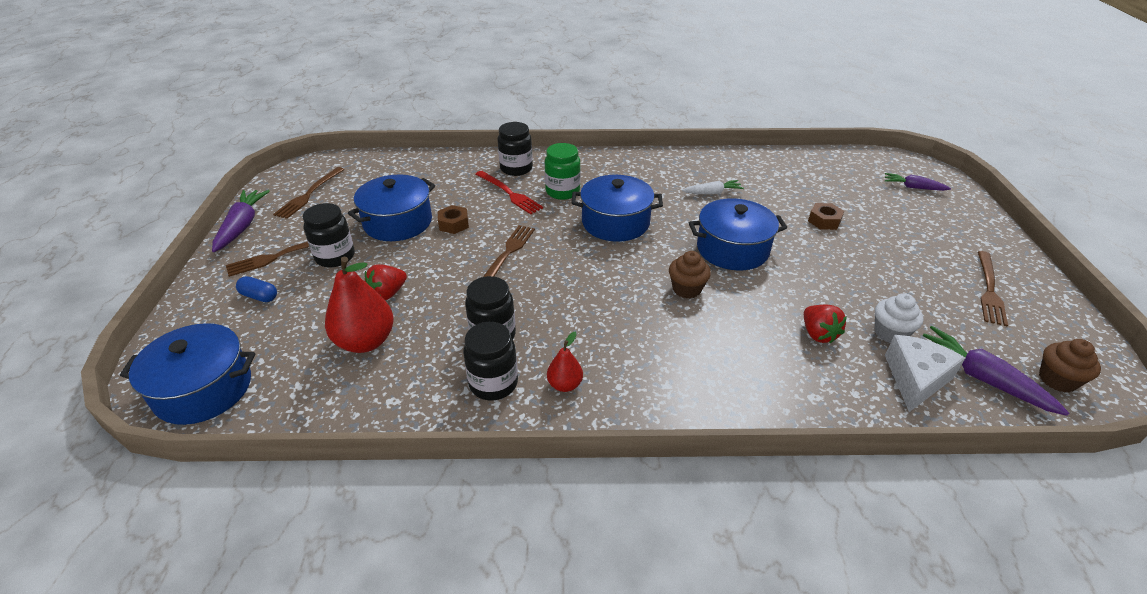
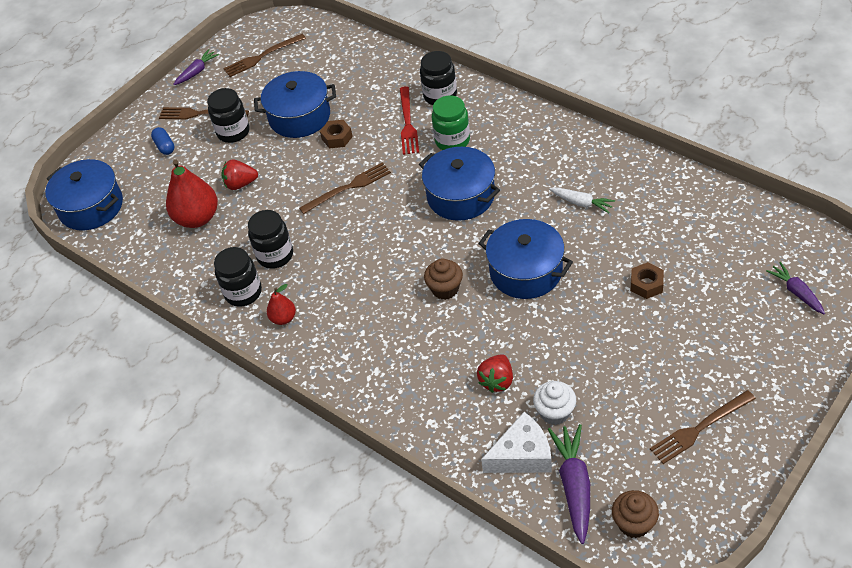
camera: 45 degrees right, 10 degrees up
(242, 226) = (197, 72): purple carrot -> purple carrot, size x0.63

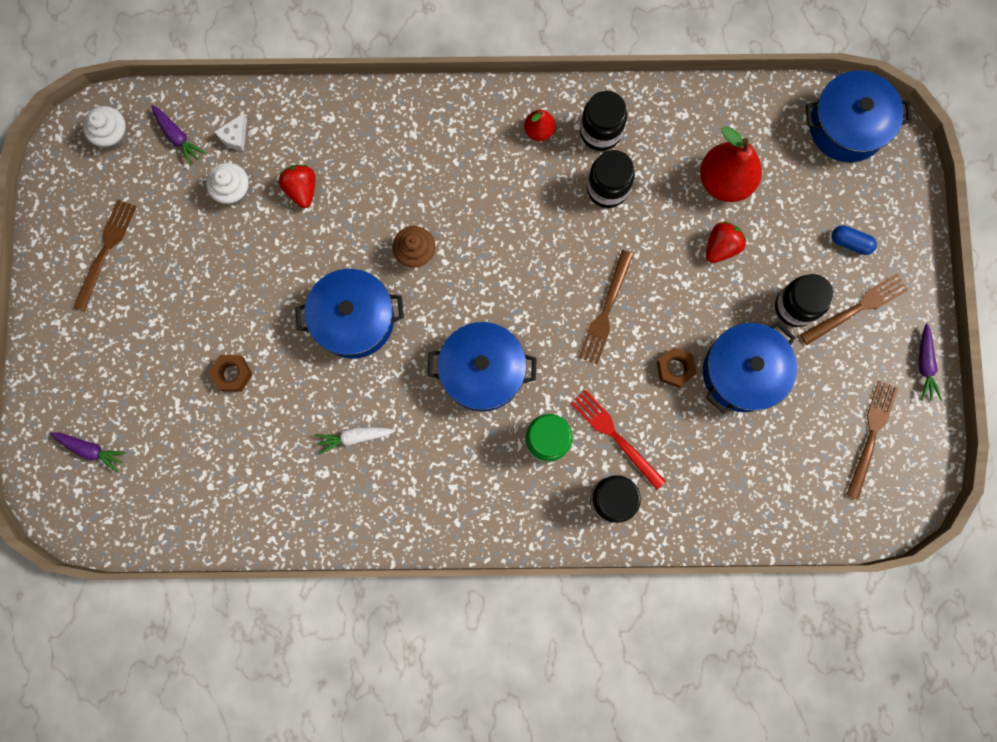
camera: 135 degrees right, 30 degrees up
(522, 455) = (235, 137): white cheese -> white cheese, size x0.53
(574, 485) = (178, 137): purple carrot -> purple carrot, size x0.63
(634, 523) = (113, 135): brown cupcake -> white cupcake

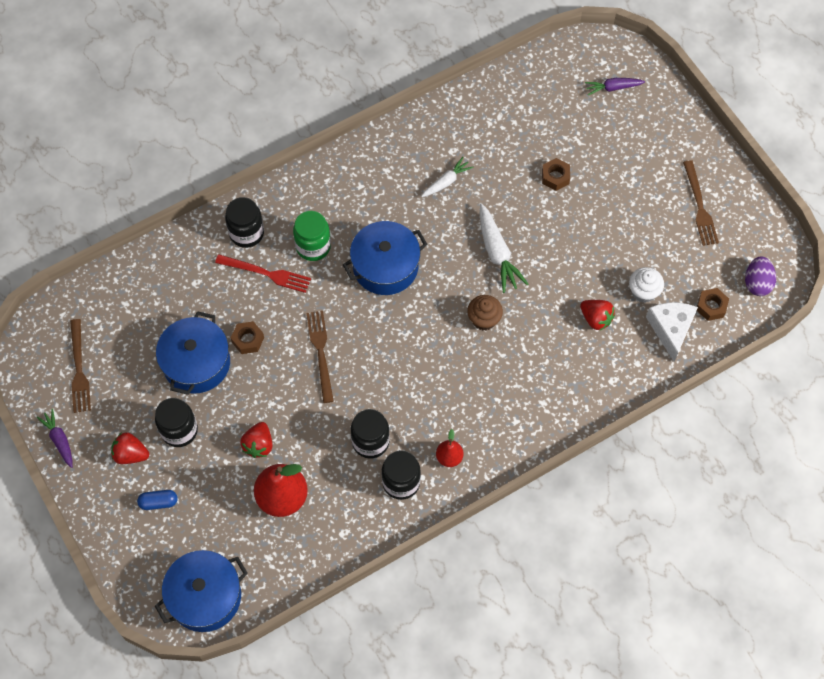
camera: 150 degrees right, 15 degrees down
(113, 135) = (757, 283): white cupcake -> purple egg
(178, 137) = (711, 306): purple carrot -> brown nut
(235, 137) = (671, 329): white cheese -> white cheese, size x1.88
(354, 319) = (497, 253): blue pot -> white carrot
(856, 308) = (131, 454): brown fork -> red strawberry

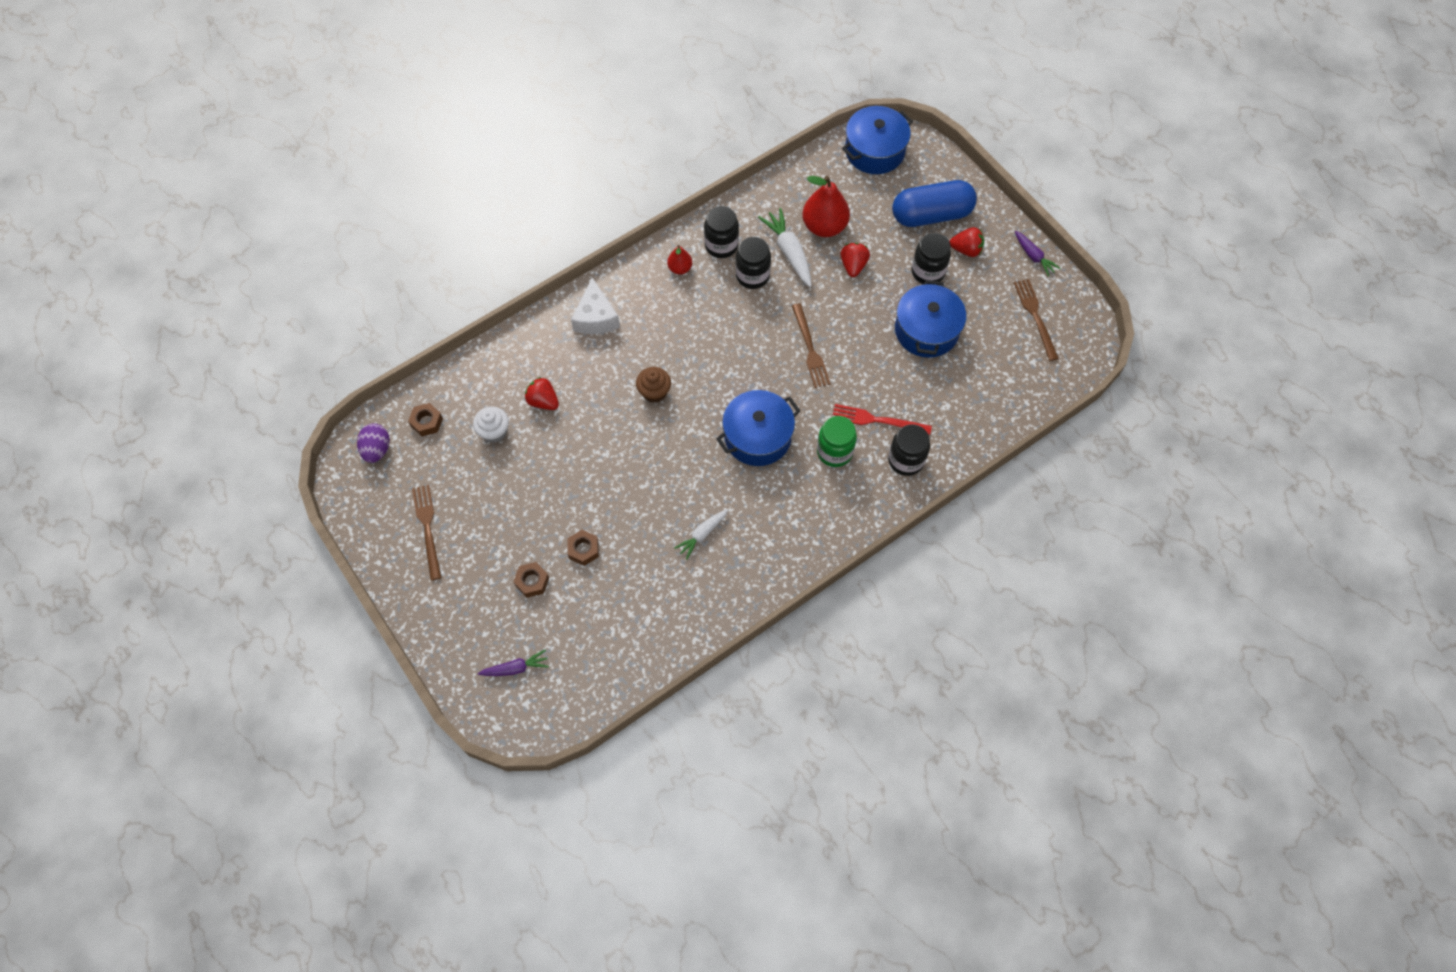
camera: 175 degrees right, 0 degrees up
(158, 502) = (931, 215): blue capsule -> blue capsule, size x2.42
(248, 340) = (882, 355): brown nut -> brown nut (532, 581)
(497, 253) = (644, 460): white carrot -> white carrot (789, 252)
(671, 329) = (469, 397): white cheese -> white cheese (596, 317)

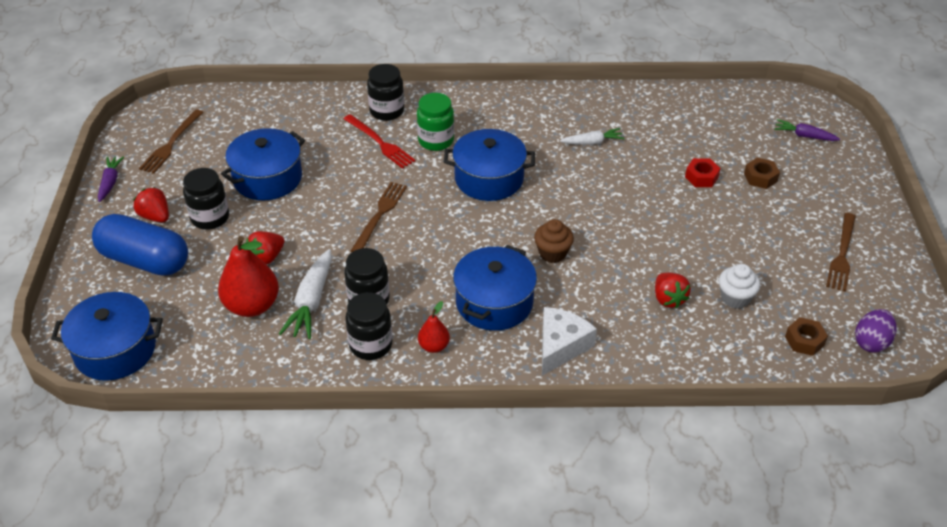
camera: 145 degrees left, 20 degrees down
(583, 550) = (701, 177): brown nut -> red nut
(665, 324) = (494, 302): none -> blue pot

